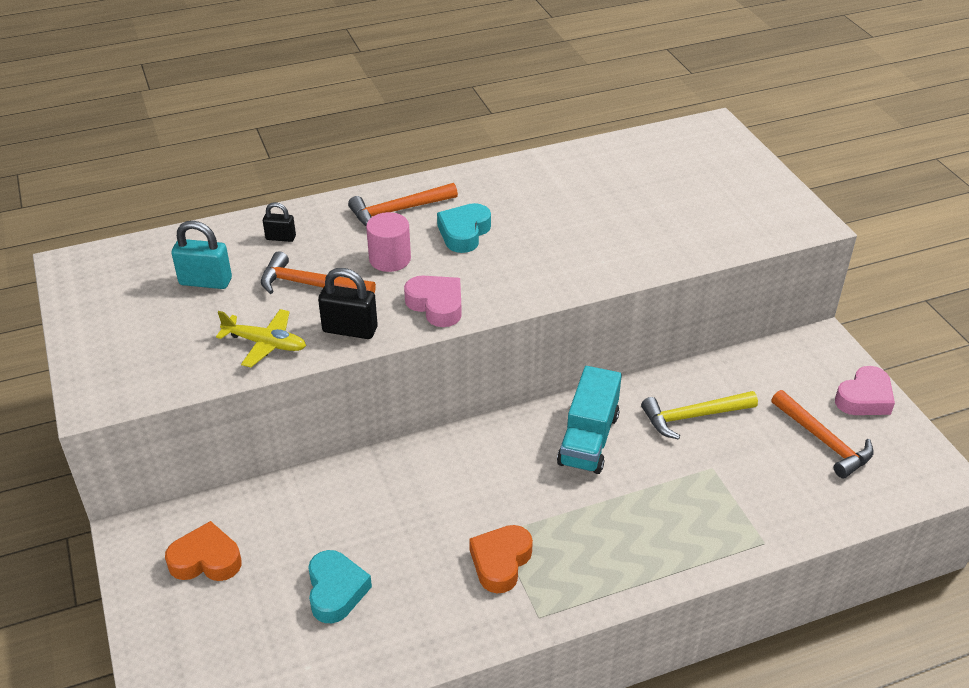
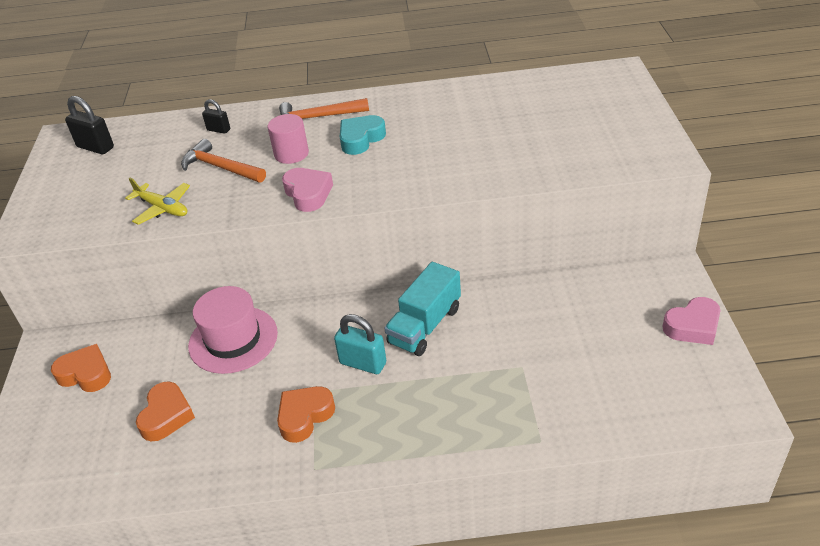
camera: 20 degrees right, 0 degrees up
(205, 281) = (146, 157): turquoise padlock -> turquoise padlock (363, 363)
(336, 591) = (166, 416): turquoise heart -> orange heart
(350, 330) = (231, 205): black padlock -> black padlock (95, 147)
(372, 489) = (233, 339): none -> pink hat
(693, 416) = (524, 319): yellow hammer -> none
(823, 441) = (636, 359): orange hammer -> none

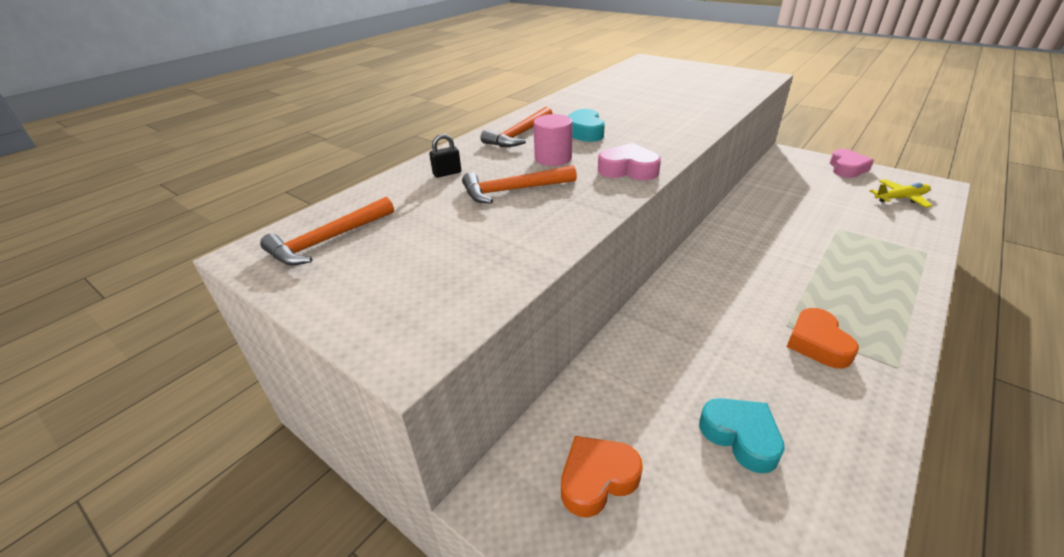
camera: 50 degrees left, 5 degrees down
(95, 147) = (328, 240): black padlock -> orange hammer
(162, 208) = (530, 238): yellow plane -> yellow plane (900, 198)
(166, 416) = (740, 437): orange heart -> turquoise heart
(233, 339) = (662, 341): pink hat -> none
(363, 363) = (771, 286): turquoise padlock -> none
(425, 326) = (752, 244): turquoise truck -> none

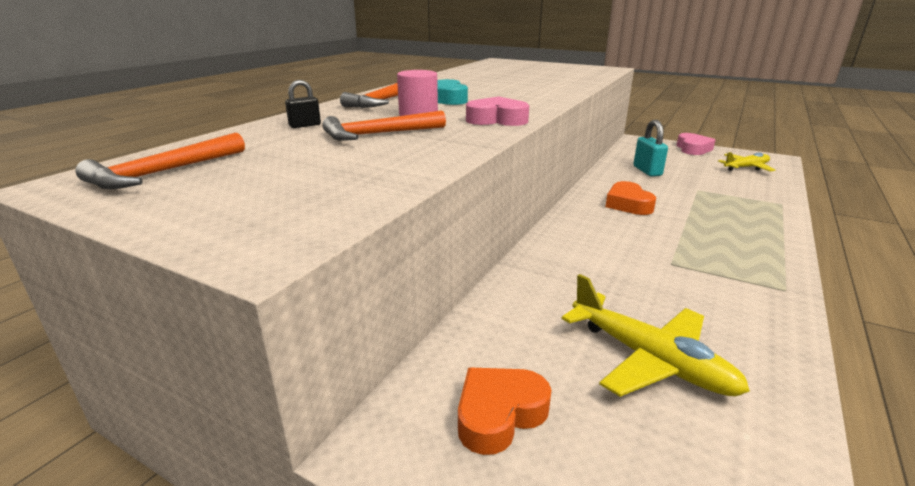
camera: 10 degrees left, 10 degrees down
(740, 437) = (650, 360): turquoise heart -> yellow plane
(788, 199) = (647, 171): none -> turquoise padlock
(817, 343) = (705, 276): orange heart -> orange heart (628, 204)

